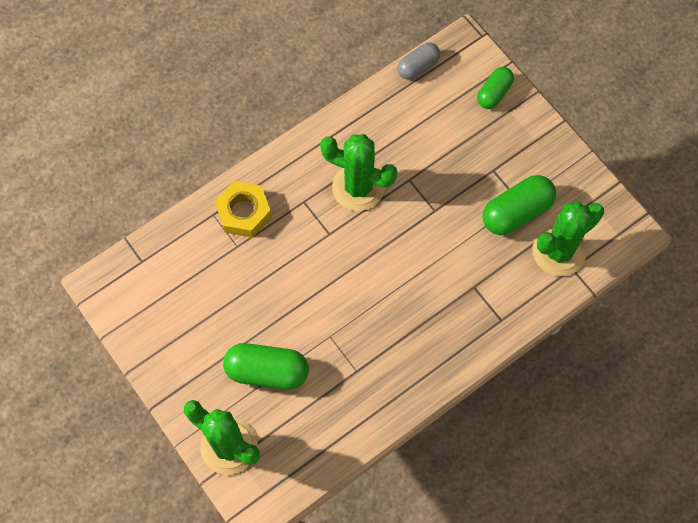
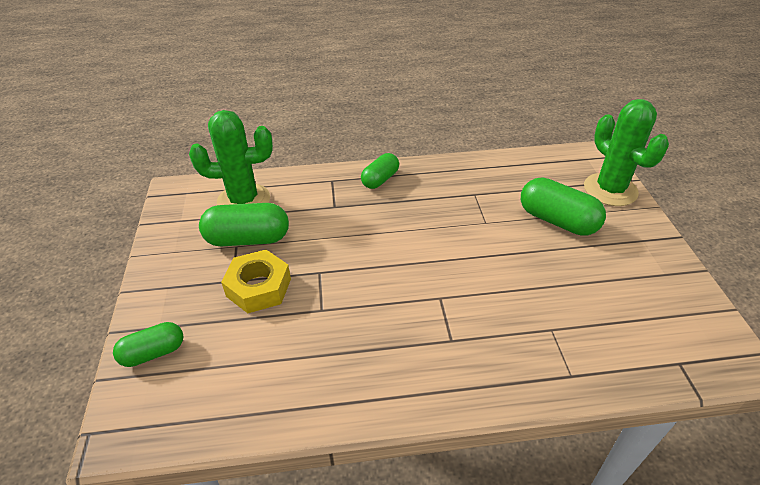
camera: 150 degrees left, 25 degrees down
(244, 212) = (530, 360): yellow nut -> yellow nut (258, 287)
(358, 187) = (381, 326): green cactus -> none
(418, 66) = (202, 434): grey capsule -> none
(456, 345) = (380, 179): none -> green capsule

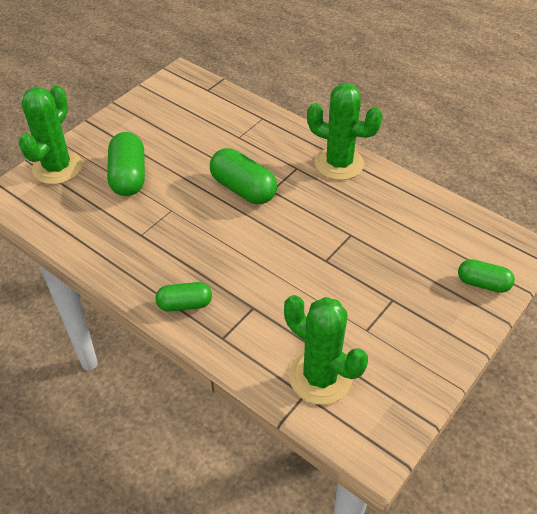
camera: 135 degrees left, 5 degrees up
(248, 239) = (352, 329): green capsule -> green capsule (243, 189)
(258, 287) = (378, 279): yellow nut -> none
(418, 382) = (339, 163): none -> green cactus

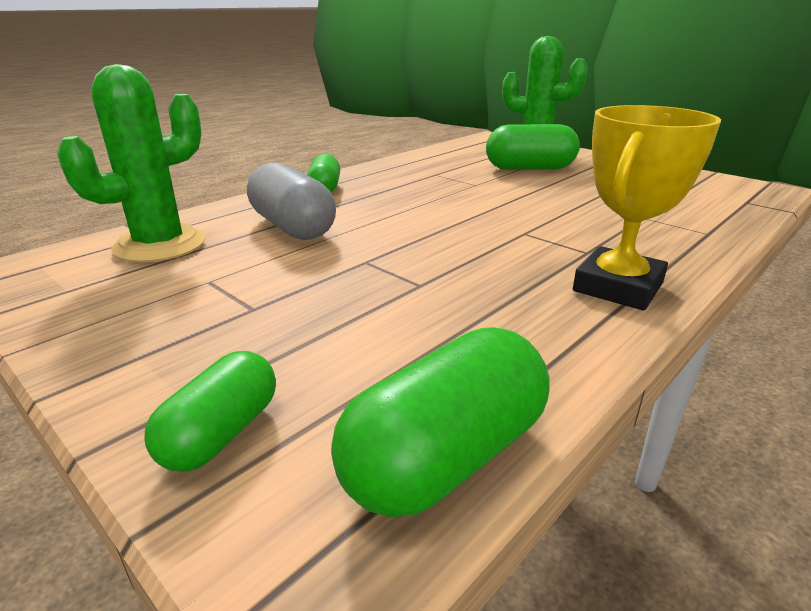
camera: 95 degrees right, 20 degrees down
(243, 189) = (522, 216): green capsule -> green capsule (445, 457)
(277, 307) = (292, 227): none -> grey capsule
(339, 163) = (617, 287): green cactus -> yellow trophy

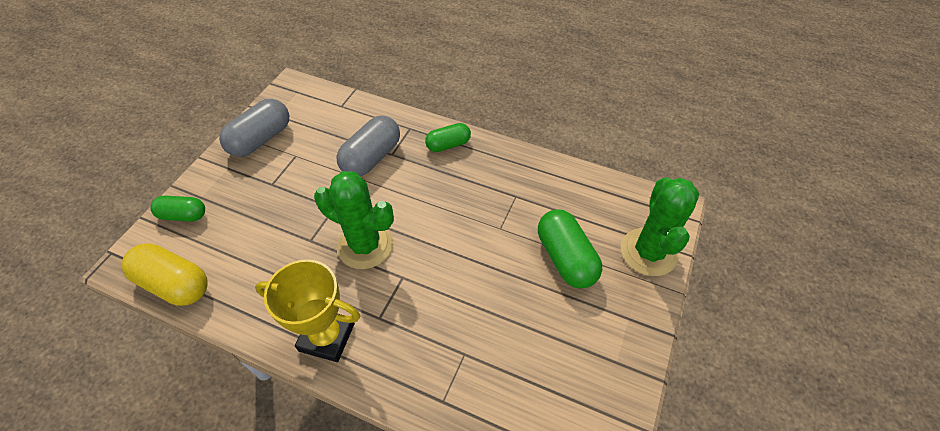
camera: 70 degrees right, 25 degrees up
(112, 310) = (261, 139): none -> grey capsule
(160, 245) = (330, 117): green cactus -> green cactus (365, 245)
(445, 457) = (174, 284): green capsule -> yellow capsule

